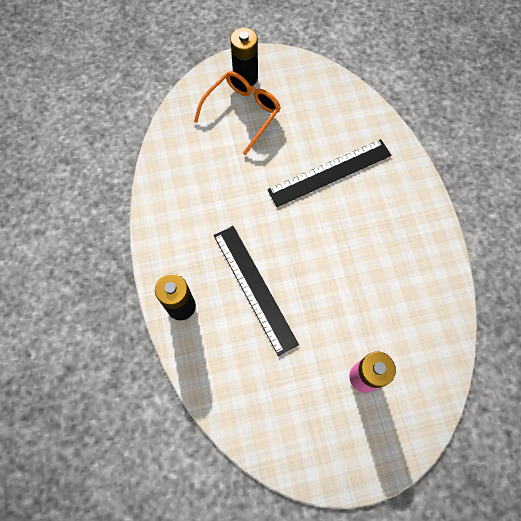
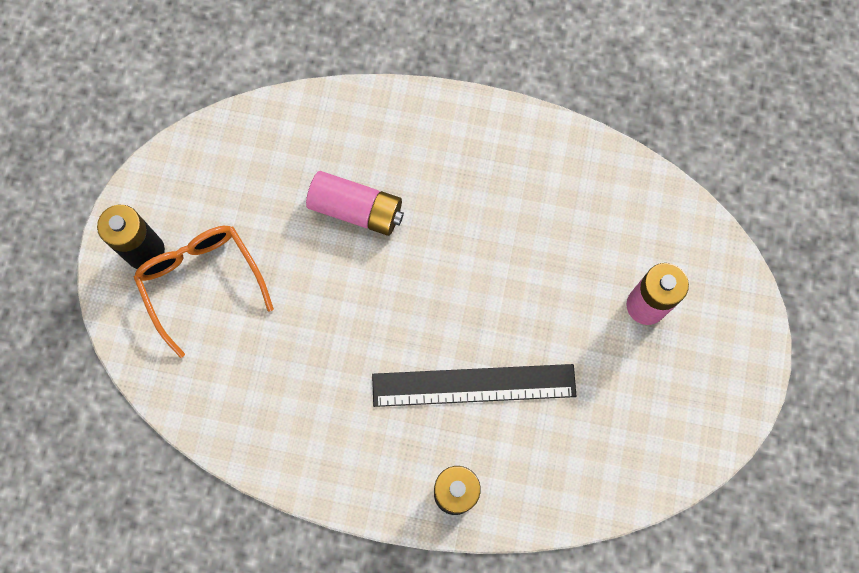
camera: 65 degrees left, 5 degrees up
(329, 172) = (356, 210): black ruler -> pink battery

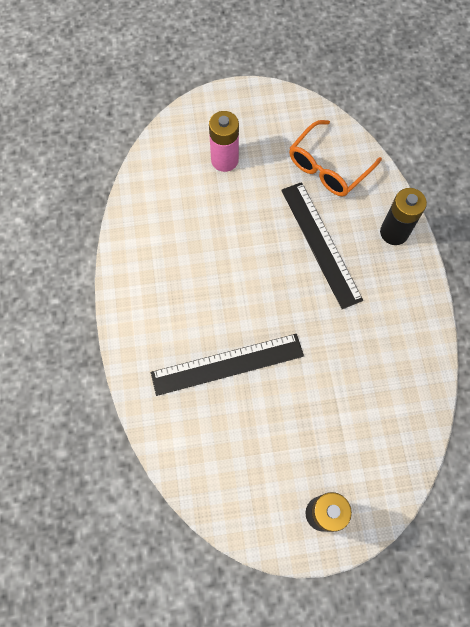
camera: 110 degrees left, 5 degrees down
(201, 282) = (327, 457): orange glasses -> orange glasses (328, 167)
(356, 210) = (227, 364): pink battery -> black ruler

